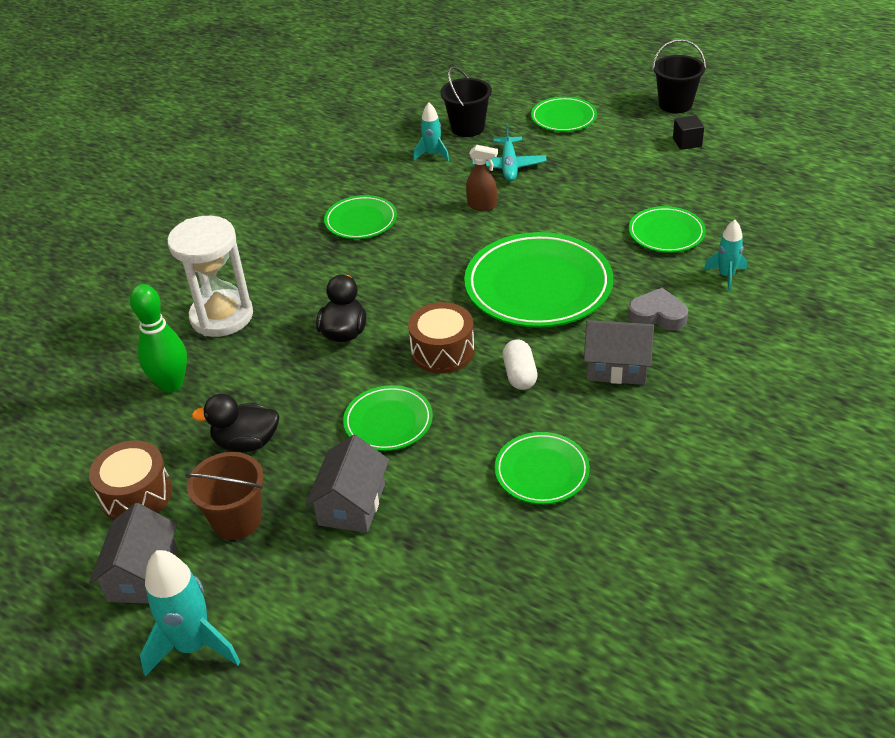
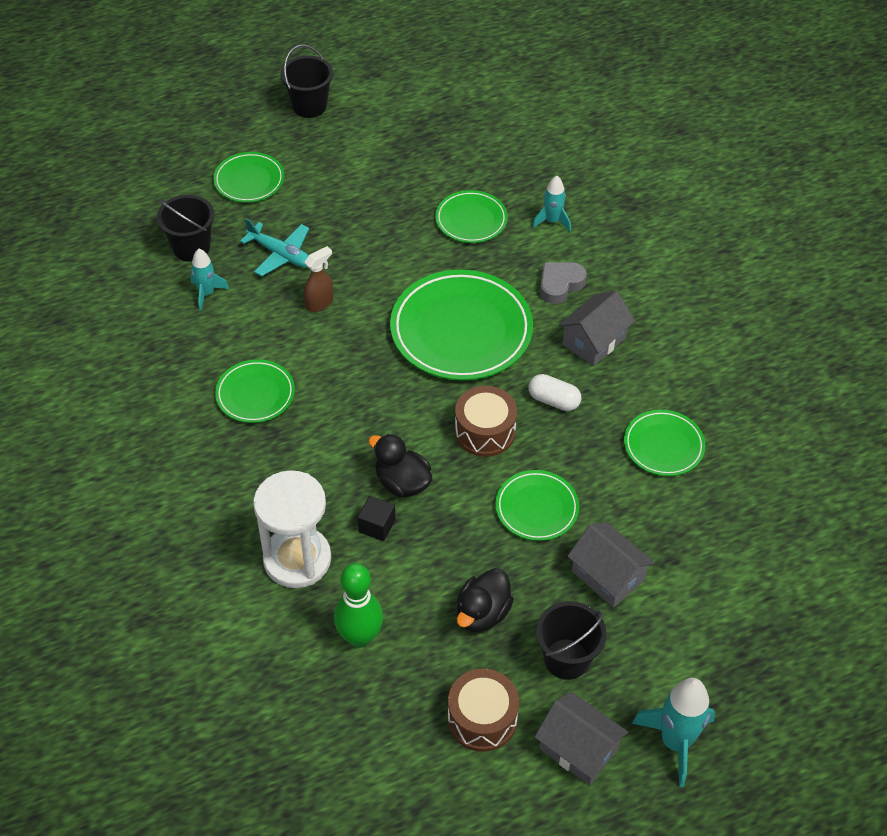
camera: 60 degrees left, 10 degrees up
(237, 520) = (566, 659): brown bucket -> black bucket
(687, 142) = (369, 134): black cube -> black cube (377, 526)

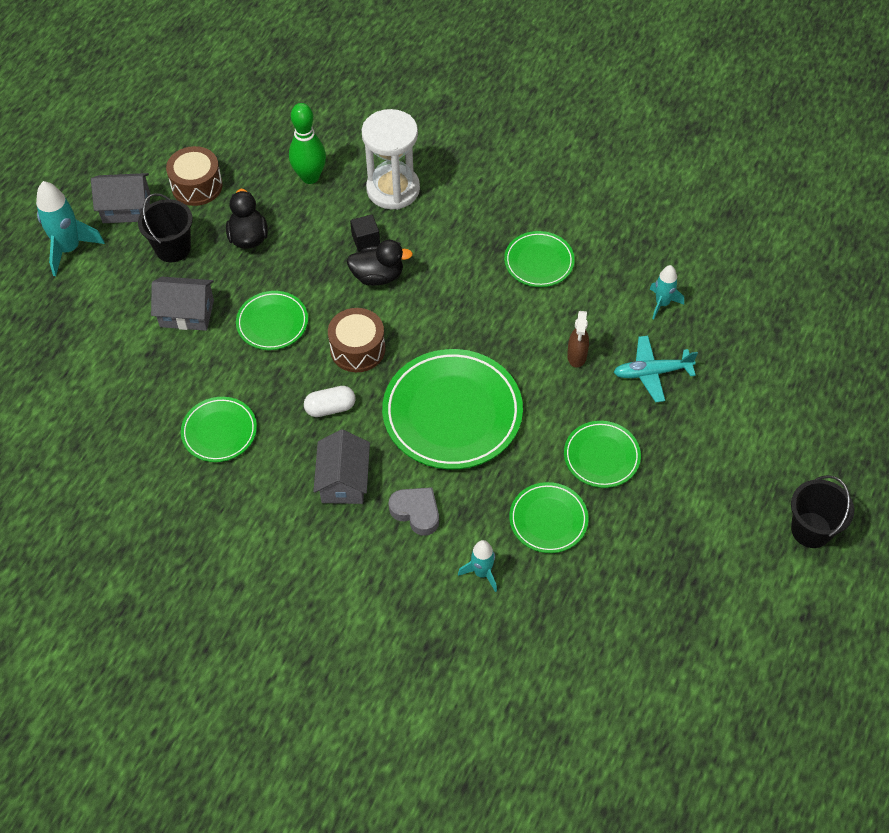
camera: 140 degrees right, 5 degrees up
(191, 247) = (720, 328): black bucket -> none
(249, 180) = (758, 416): green plate -> green plate (601, 456)
(560, 285) = (416, 512): grey heart -> grey heart turned 60 degrees counterclockwise

